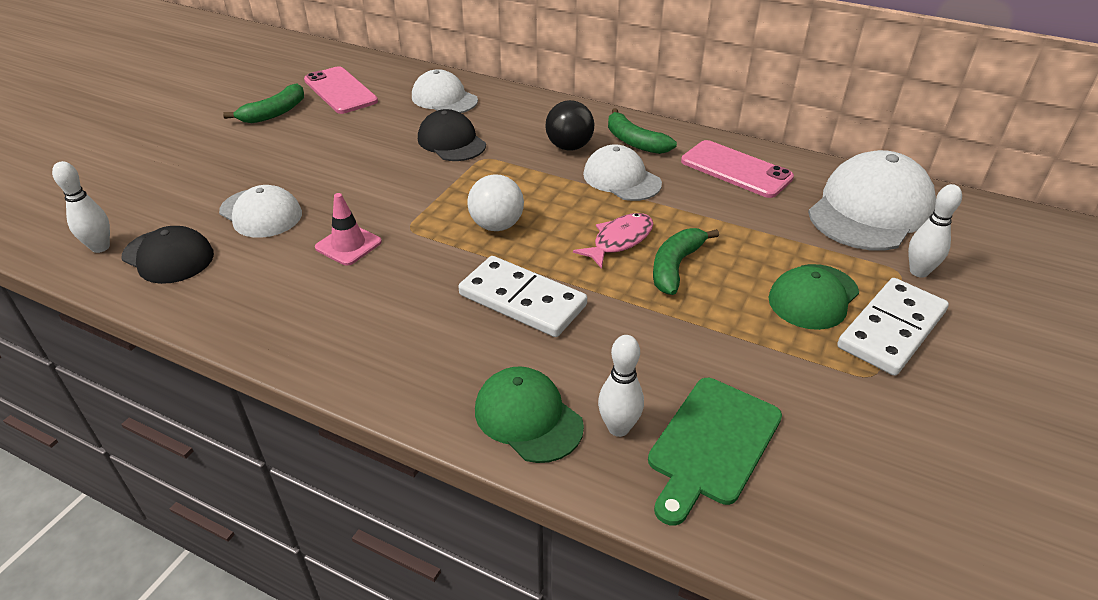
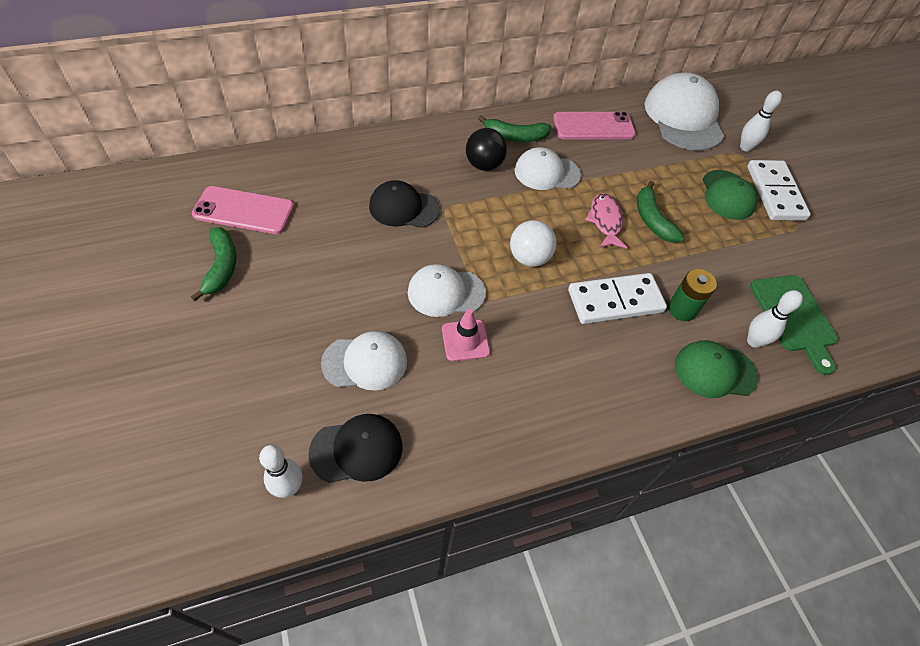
camera: 50 degrees left, 15 degrees up
(444, 99) = (340, 171): white cap -> white cap (446, 292)
(581, 349) = (682, 309): none -> green battery

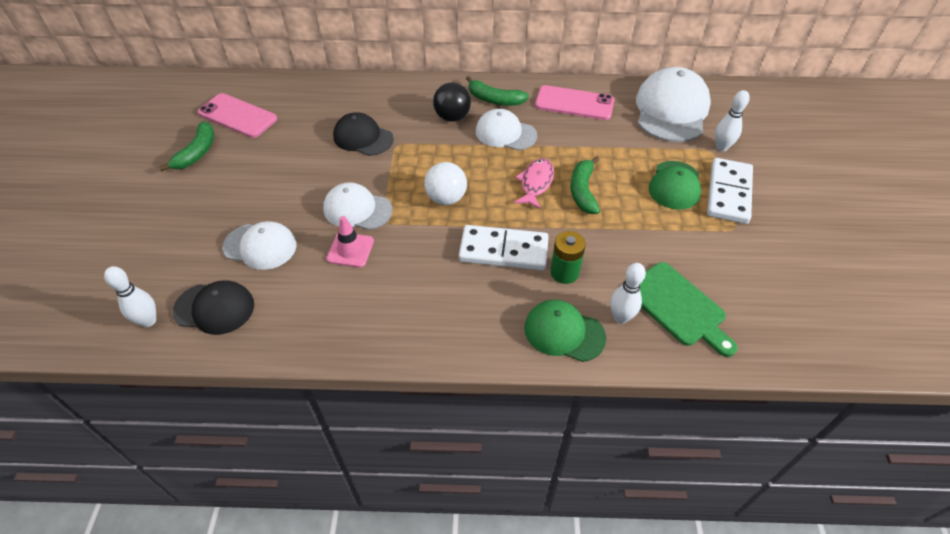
camera: 25 degrees right, 5 degrees down
(794, 317) = (678, 307): green cutting board -> green cutting board turned 45 degrees counterclockwise

